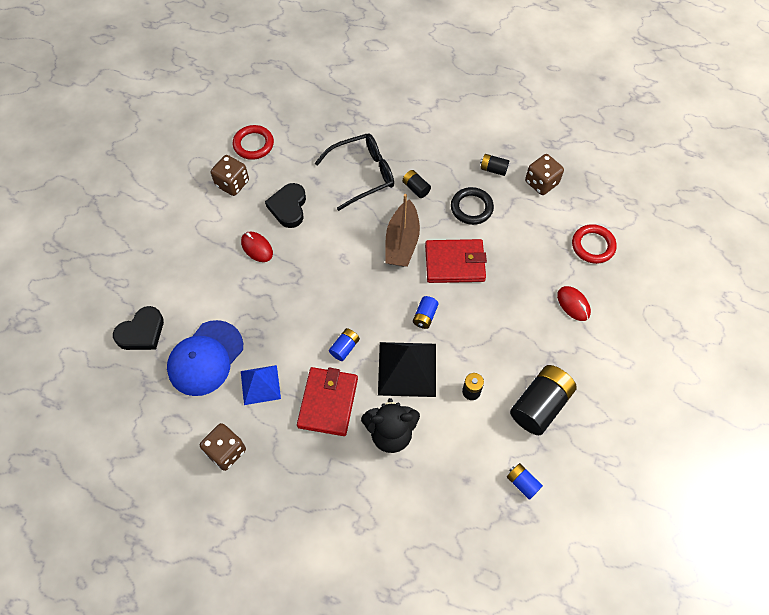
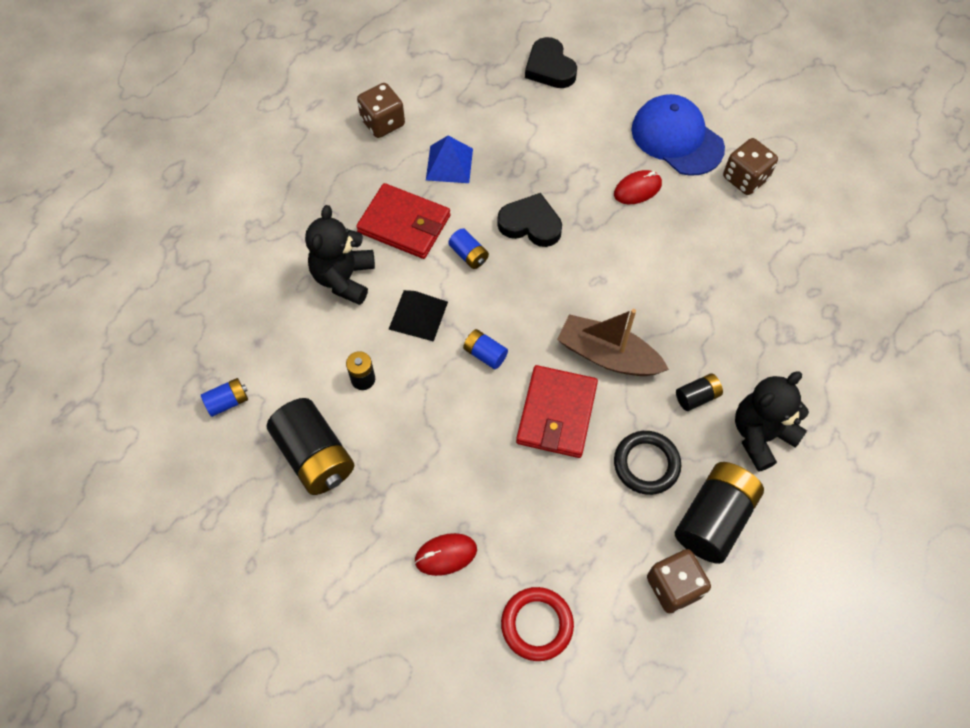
camera: 105 degrees right, 0 degrees up
(205, 358) = (499, 119): blue cap -> blue cap (677, 138)
(253, 144) = (809, 211): red ring -> none
(288, 207) = (694, 233): black heart -> black heart (530, 224)
(362, 174) = (734, 333): black glasses -> none
(407, 369) = (418, 315): black pyramid -> black pyramid, size x0.64
(431, 153) = (760, 435): none -> black teddy bear
(493, 169) = (714, 519): black battery -> black battery, size x2.04

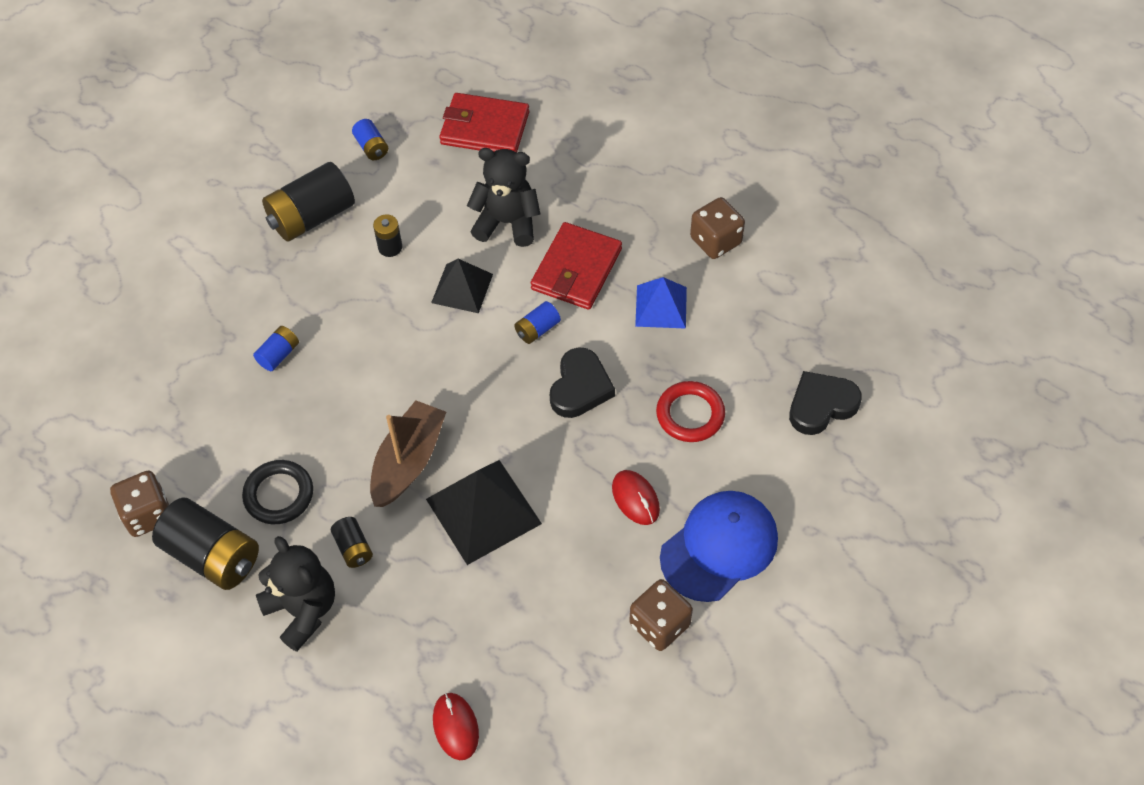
camera: 90 degrees right, 5 degrees down
(446, 555) = (204, 323): red mouse -> red mouse (455, 727)
(485, 354) = (414, 348): blue battery -> blue battery (279, 355)
(537, 624) = (129, 397): red ring -> red ring (690, 414)
(556, 413) = (342, 413): red wallet -> red wallet (485, 128)
(654, 296) = (483, 511): none -> black pyramid

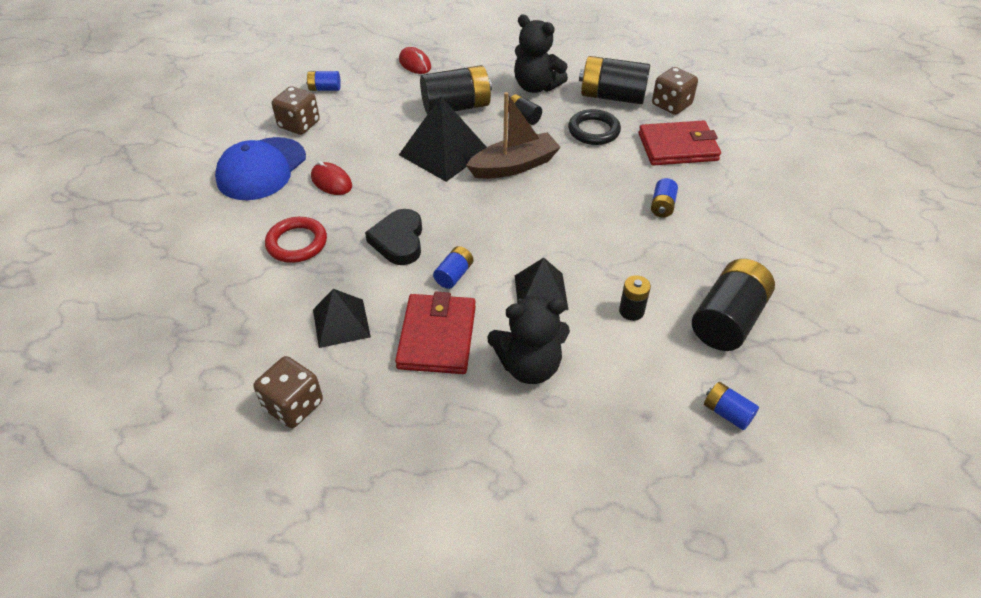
camera: 160 degrees right, 10 degrees down
(408, 462) = (514, 166): brown boat -> brown boat turned 120 degrees counterclockwise
(433, 598) = (456, 107): none -> black battery
(485, 128) = (614, 477): red wallet -> red wallet (677, 147)
(609, 701) = (325, 89): none -> blue battery
(661, 306) = (341, 323): blue pyramid -> black pyramid
(821, 405) = (176, 276): black heart -> none

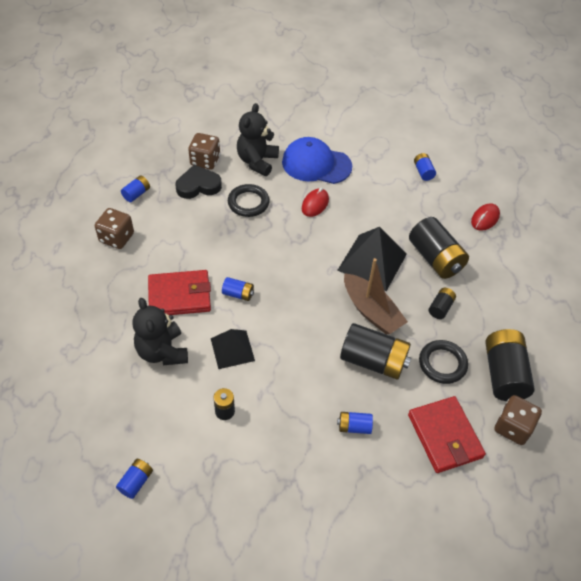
camera: 75 degrees right, 5 degrees up
(209, 371) = (136, 194): none -> blue battery
(297, 243) = (248, 203): red ring -> black ring
(299, 125) = (372, 170): brown dice -> brown dice (205, 161)
(341, 323) = (183, 243): black pyramid -> none
(398, 241) = (264, 256): black heart -> black heart (198, 185)
(536, 87) = (491, 310): black teddy bear -> black teddy bear (257, 161)
(727, 320) = (228, 482): black battery -> black battery (373, 361)

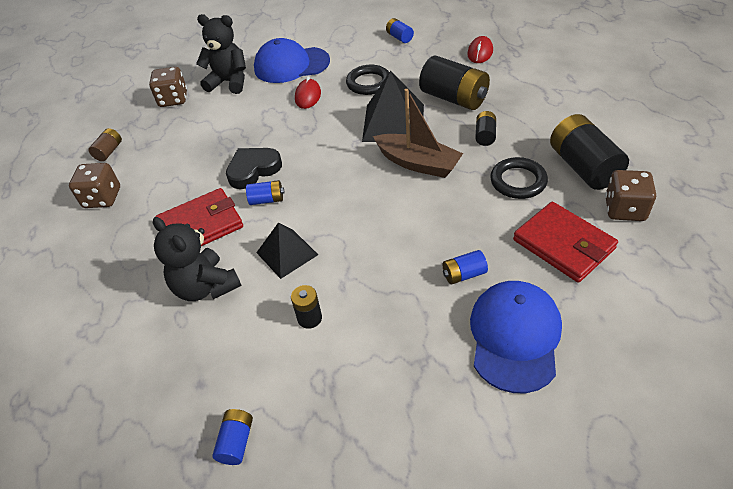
camera: 15 degrees left, 5 degrees down
(136, 194) = (109, 151): blue battery -> brown battery
(198, 185) = (175, 122): black heart -> black heart (253, 170)
(248, 203) = (237, 118): black ring -> black ring (369, 83)
(257, 161) = (229, 82): black teddy bear -> black teddy bear turned 105 degrees clockwise
(363, 494) = (514, 336): none -> blue cap
(373, 361) = (447, 206): black battery -> none

